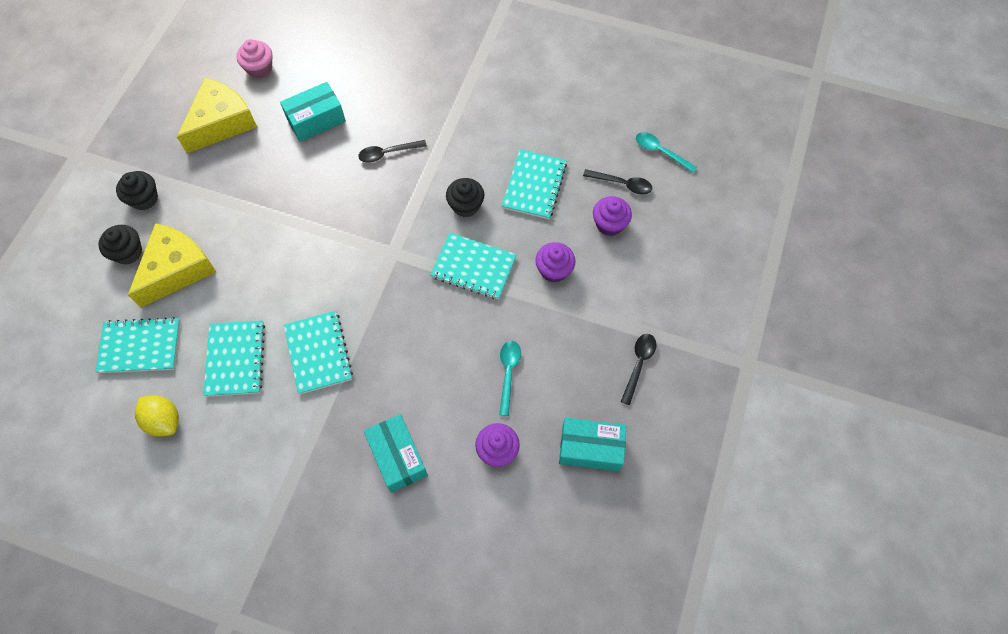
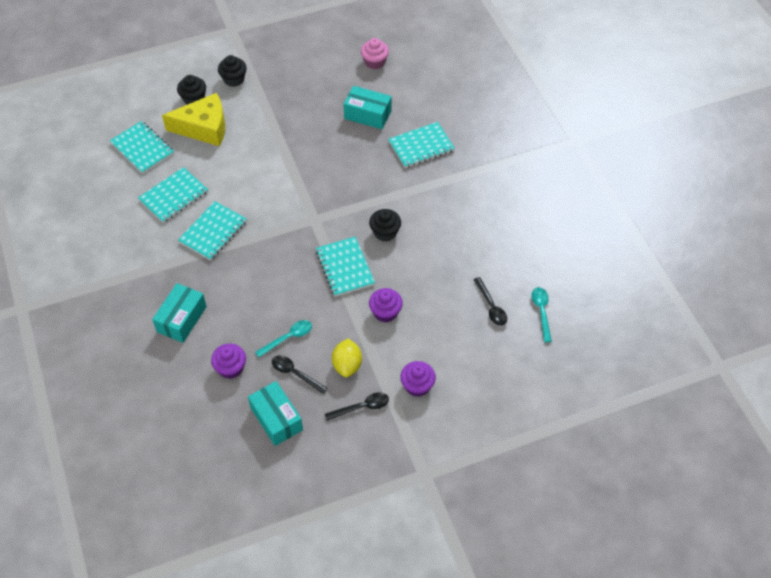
camera: 50 degrees right, 10 degrees down
(164, 420) = (108, 193): yellow lemon -> yellow lemon (347, 365)
(222, 123) = (318, 74): yellow cheese -> none
(387, 153) = (381, 166): black spoon -> black spoon (295, 373)
(534, 185) = (438, 258): turquoise notebook -> turquoise notebook (421, 146)
(609, 224) = (452, 320): purple cupcake -> purple cupcake (417, 386)

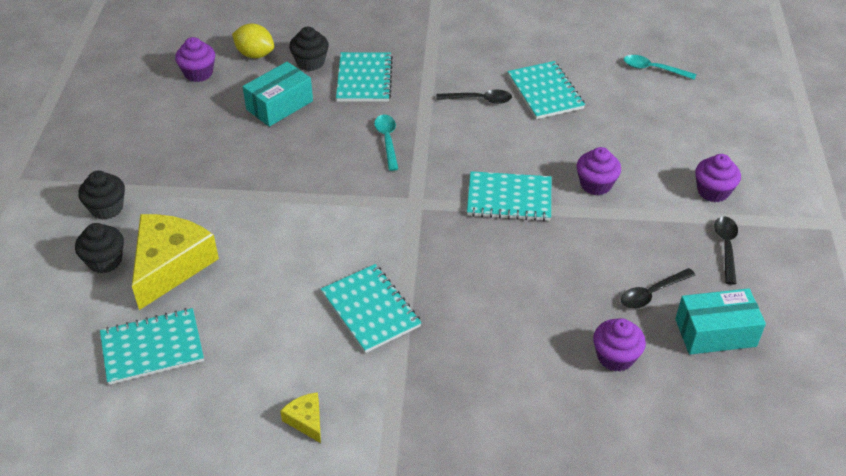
camera: 65 degrees left, 10 degrees down
(122, 235) = (306, 420): none -> yellow cheese
(173, 196) = (274, 336): turquoise notebook -> turquoise notebook (545, 92)
(182, 319) = (506, 388): turquoise box -> none
(288, 337) = (592, 283): turquoise spoon -> turquoise spoon (387, 140)
(347, 365) = (659, 241): yellow lemon -> yellow lemon (255, 54)
(374, 62) = (198, 73): pink cupcake -> purple cupcake
(385, 232) = (475, 148): black cupcake -> black cupcake (310, 62)
(491, 307) = (629, 101): black spoon -> black spoon (480, 100)

